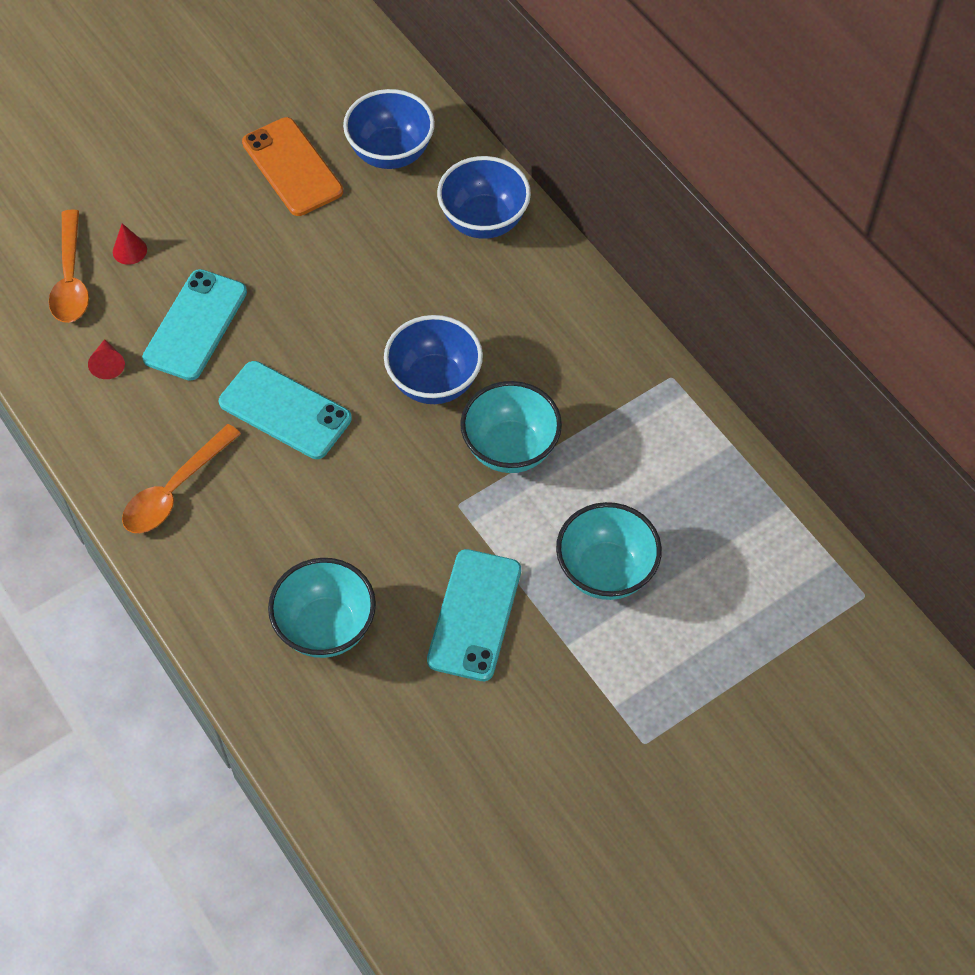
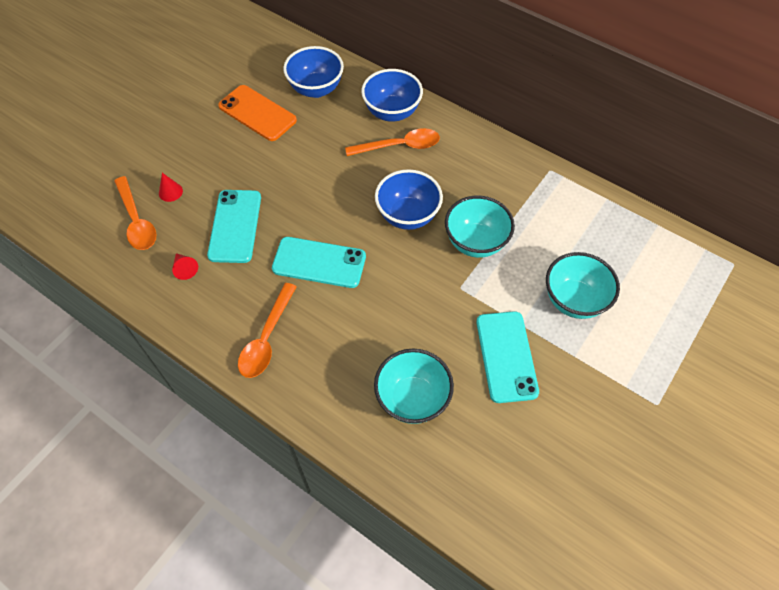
camera: 20 degrees left, 0 degrees up
(471, 276) = (400, 146): none -> orange spoon

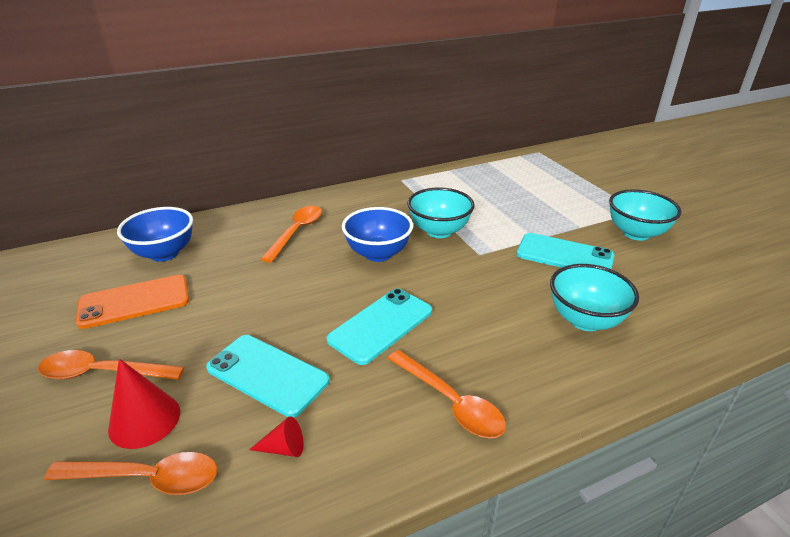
camera: 60 degrees left, 25 degrees down
(170, 192) = (144, 420): red cone -> red cone, size x1.80
(191, 147) = (102, 373): none -> orange spoon
(392, 112) = (254, 223): blue bowl -> none
(574, 300) = (529, 210): turquoise bowl -> turquoise bowl (636, 233)

